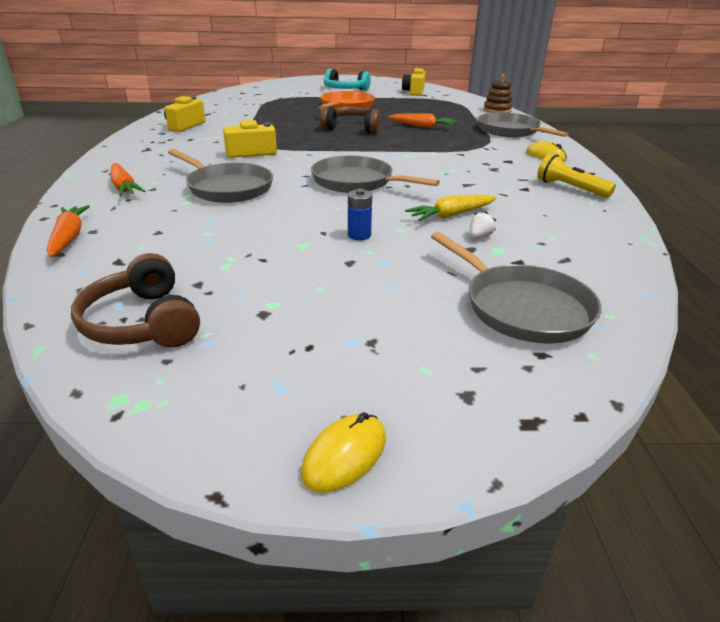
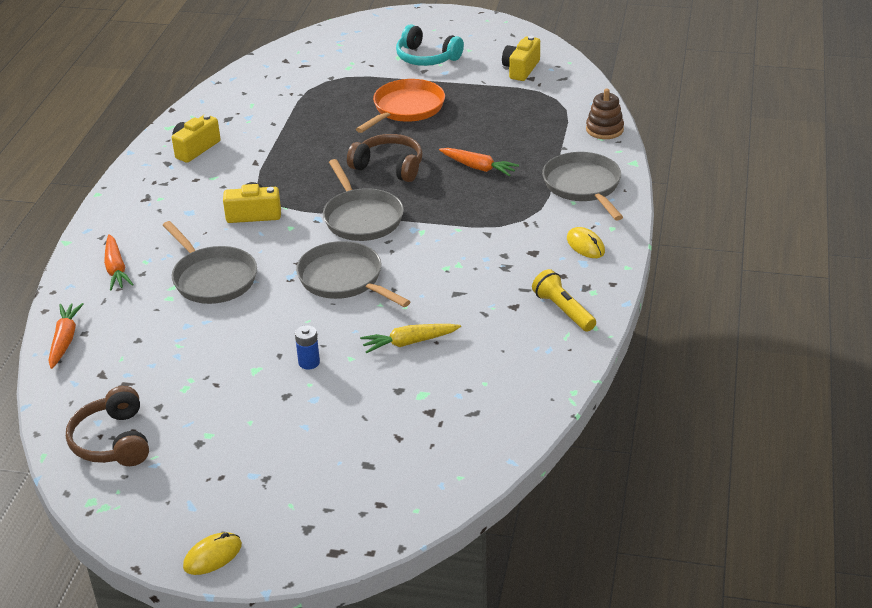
camera: 15 degrees right, 5 degrees up
(479, 237) = (416, 376): white strawberry -> none
(522, 307) = (396, 461): grey pan -> grey pan (361, 218)

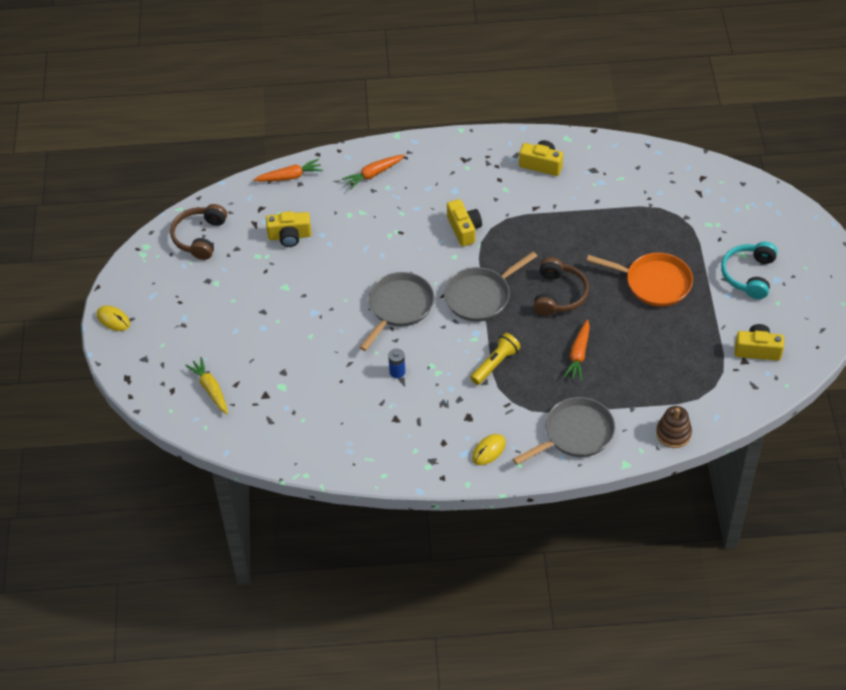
camera: 75 degrees right, 15 degrees up
(112, 441) = (199, 237): brown headphones -> brown headphones turned 45 degrees counterclockwise
(170, 354) = (289, 236): none -> yellow camera
(212, 278) = (378, 231): grey pan -> none
(309, 362) = (299, 314): blue battery -> blue battery (397, 372)
(409, 342) = (336, 365): yellow carrot -> yellow carrot (210, 389)
(563, 310) = (399, 451): yellow flashlight -> yellow flashlight (495, 364)

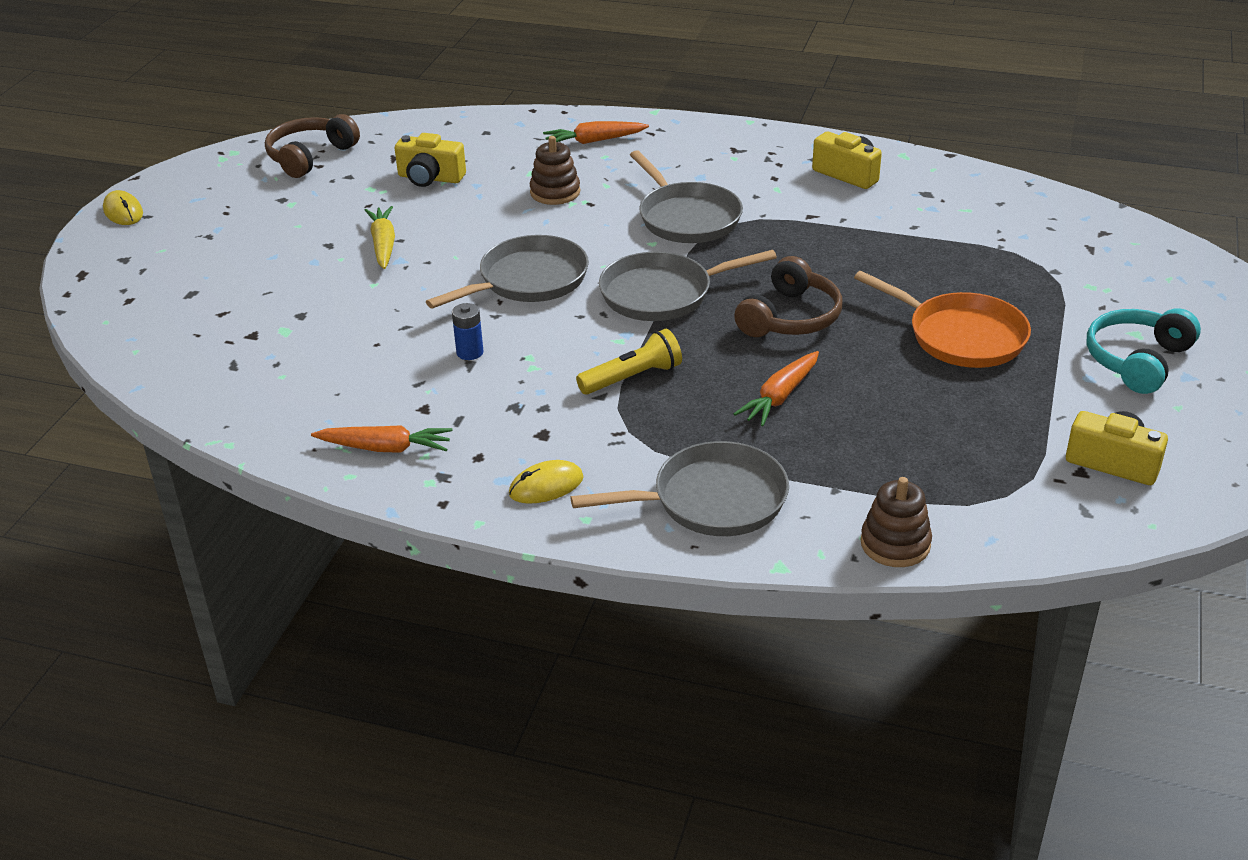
camera: 20 degrees right, 15 degrees down
(210, 389) = (181, 311): yellow carrot -> yellow carrot (383, 244)
(290, 176) = (478, 123): orange carrot -> orange carrot (385, 448)
(374, 228) = (555, 192): none -> brown stacking toy
(464, 229) = (686, 218): yellow camera -> grey pan

